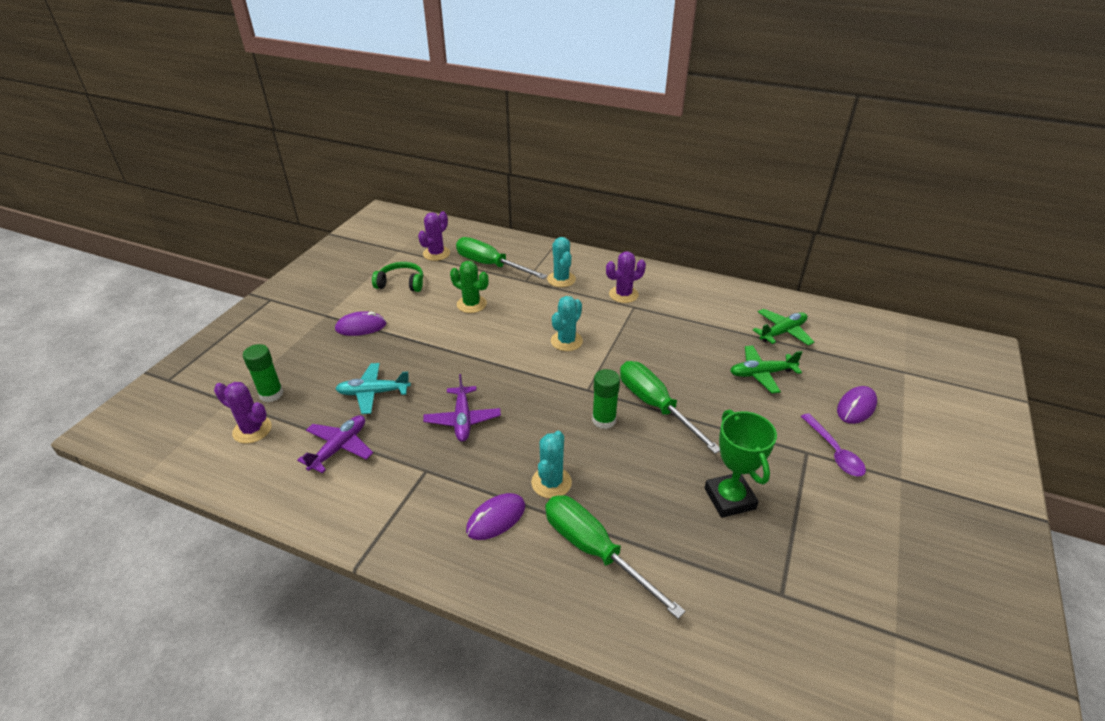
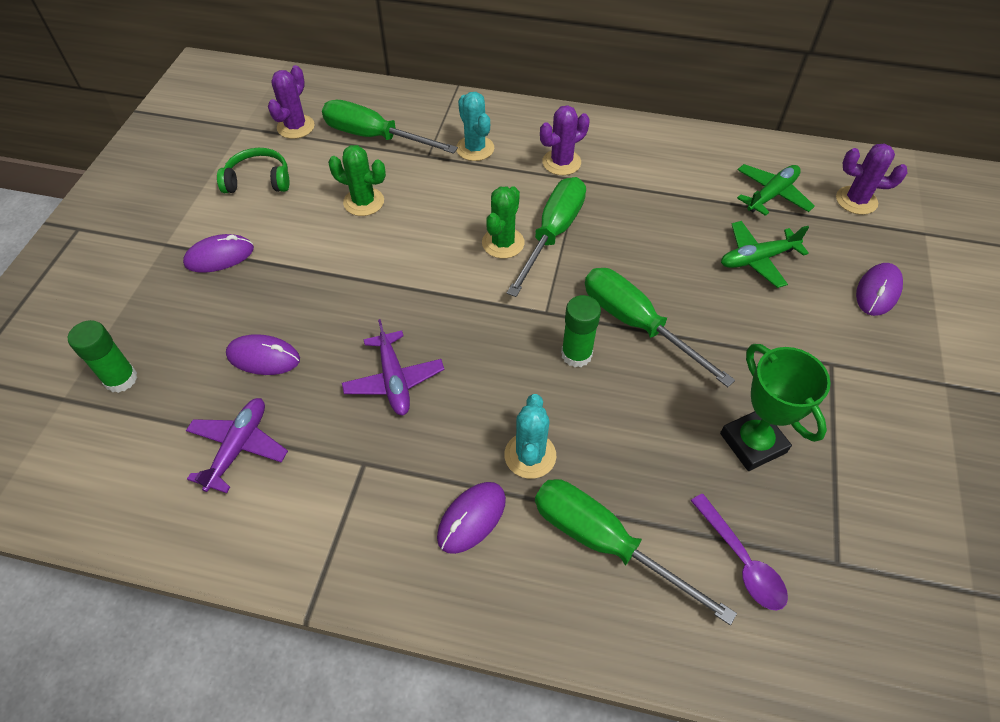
camera: 10 degrees left, 15 degrees up
(252, 430) = (109, 438): purple cactus -> purple cactus (856, 200)
(373, 393) = (263, 357): turquoise plane -> purple mouse
(566, 341) = (503, 243): turquoise cactus -> green cactus
(605, 339) = (553, 234): none -> green screwdriver
(834, 452) = (863, 358): purple spoon -> purple spoon (741, 561)

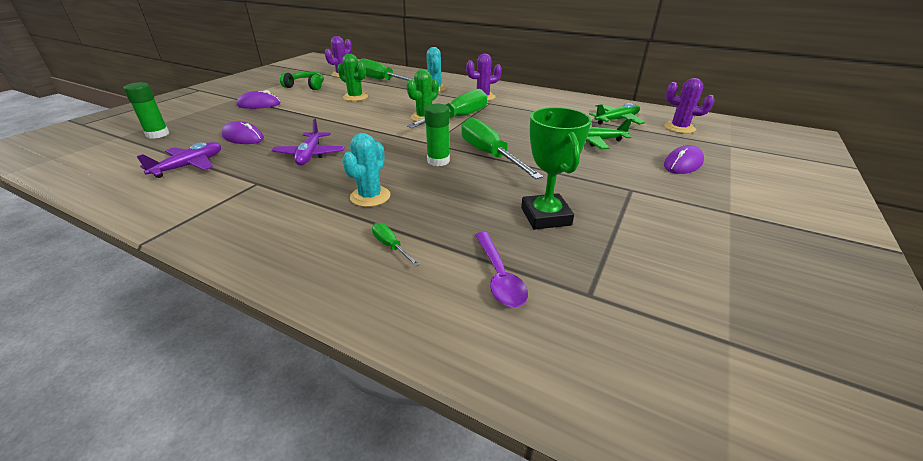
camera: 15 degrees right, 20 degrees down
(472, 518) = (303, 217): purple mouse -> none
(604, 543) = (391, 246): green screwdriver -> green screwdriver, size x0.43

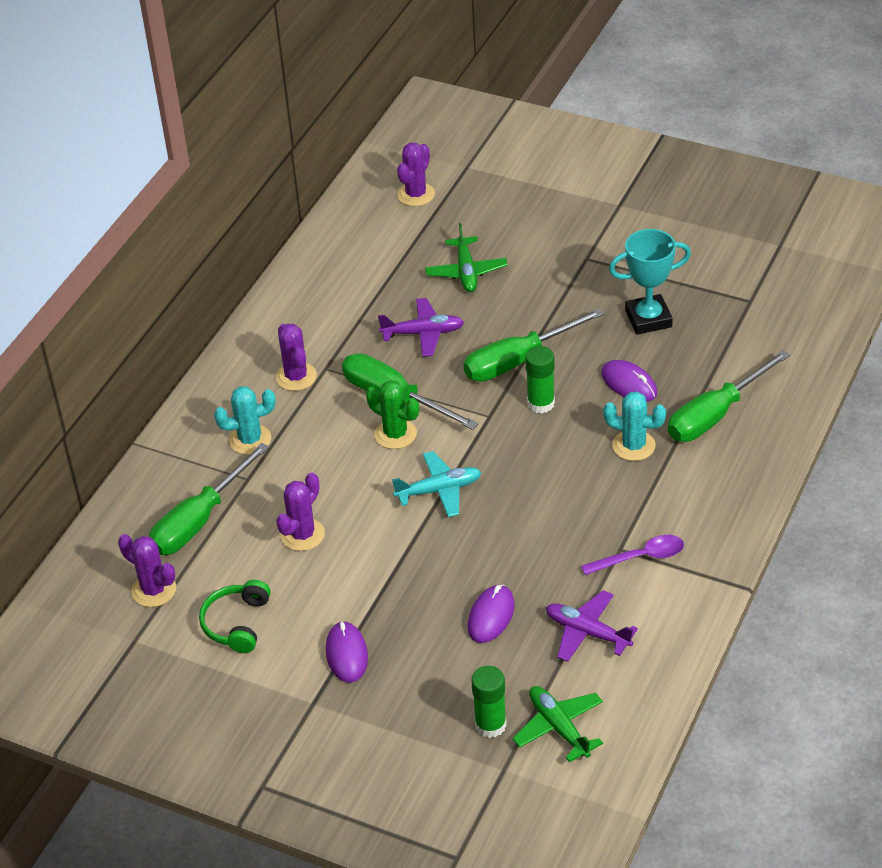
camera: 90 degrees left, 10 degrees up
(310, 155) = (539, 524): purple plane -> purple plane (423, 333)
(355, 97) = (302, 535): green cactus -> purple cactus
(366, 127) = (439, 490): none -> turquoise plane
(391, 246) = (715, 415): green screwdriver -> green screwdriver, size x2.32
(499, 276) = (741, 347): purple spoon -> purple spoon (640, 557)
(545, 216) = (648, 319): green trophy -> turquoise trophy
(616, 120) = (391, 244): green plane -> green plane (559, 727)
(683, 164) = (522, 212): purple mouse -> purple mouse (629, 384)

